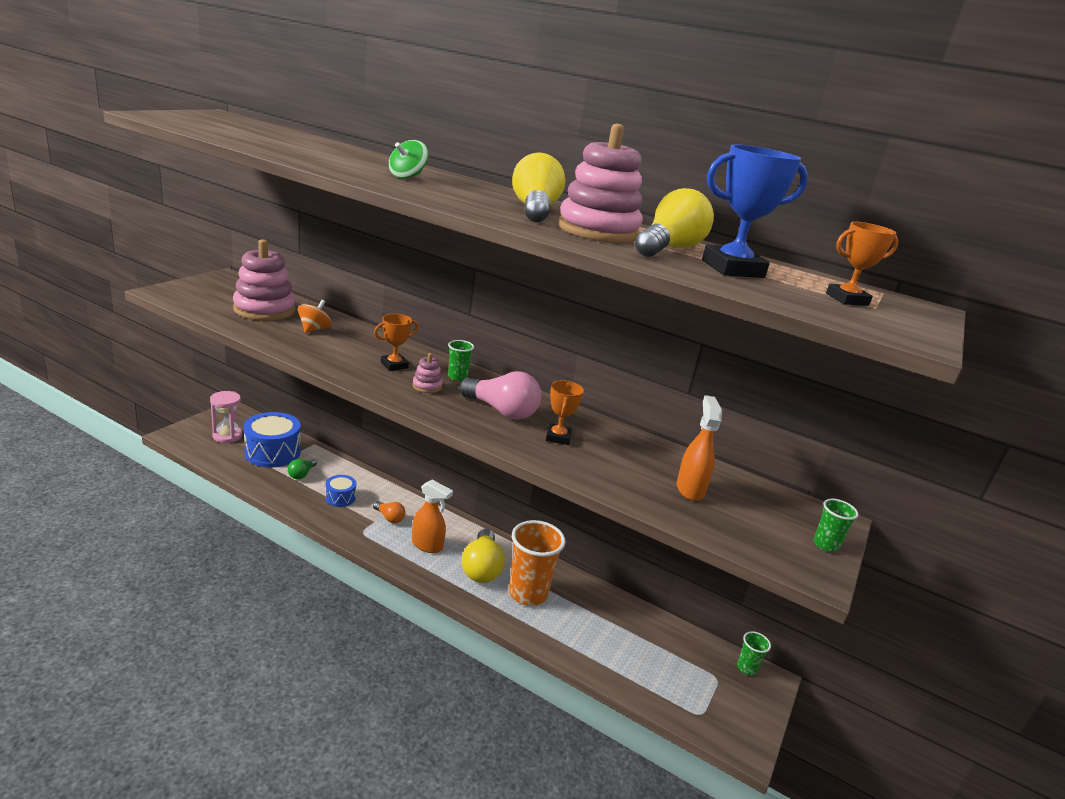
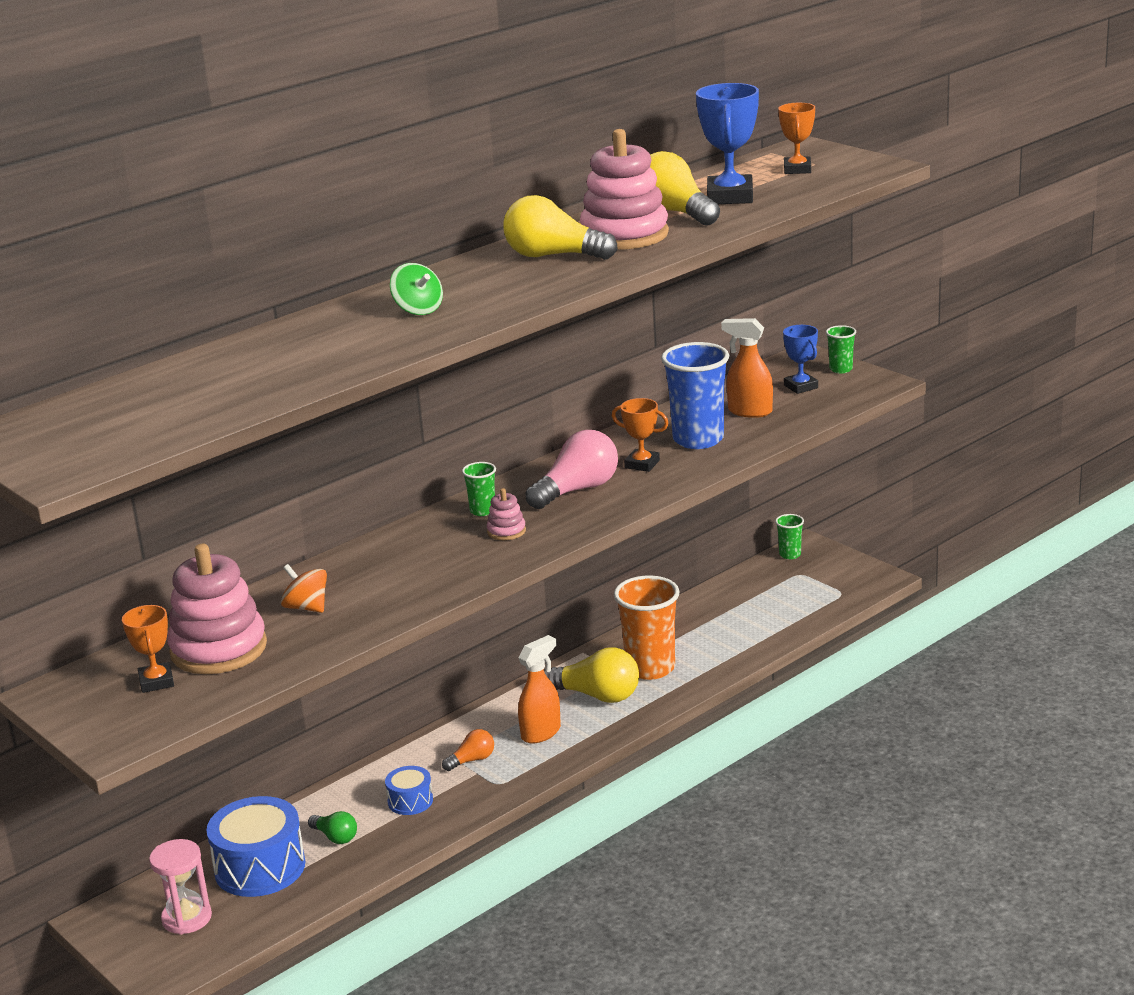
camera: 65 degrees left, 0 degrees up
(394, 365) = (441, 551): orange trophy -> orange trophy (156, 682)
(617, 463) = (698, 439): none -> blue cup
(765, 519) = (801, 387): none -> blue trophy

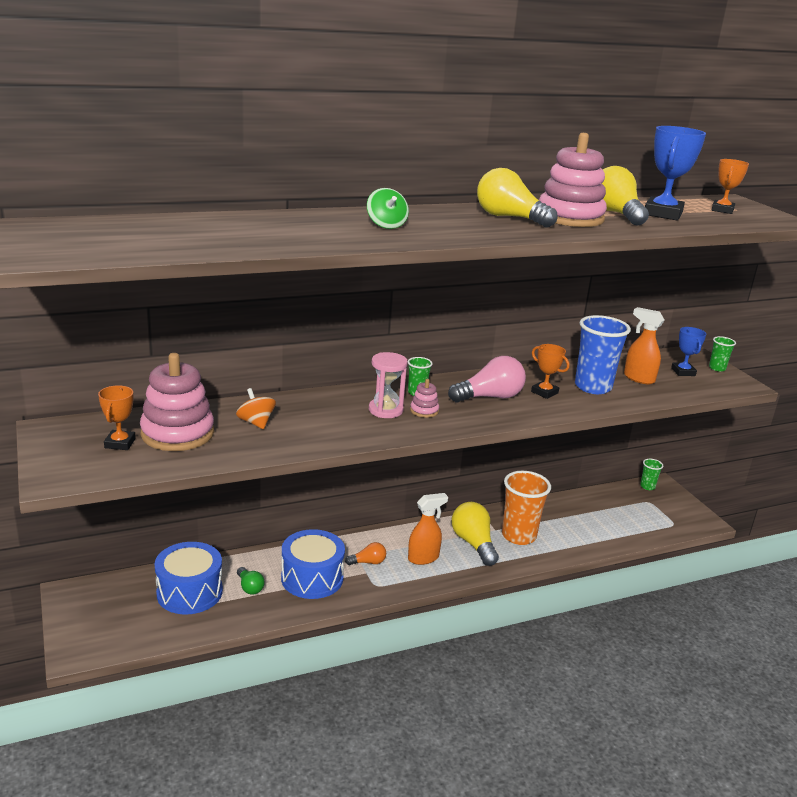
camera: 15 degrees right, 0 degrees up
(187, 918) = (121, 613): pink hourglass -> pink hourglass (385, 410)
(410, 801) = (312, 578): blue drum -> blue drum, size x1.92
(597, 695) = (473, 543): yellow light bulb -> yellow light bulb turned 150 degrees counterclockwise

